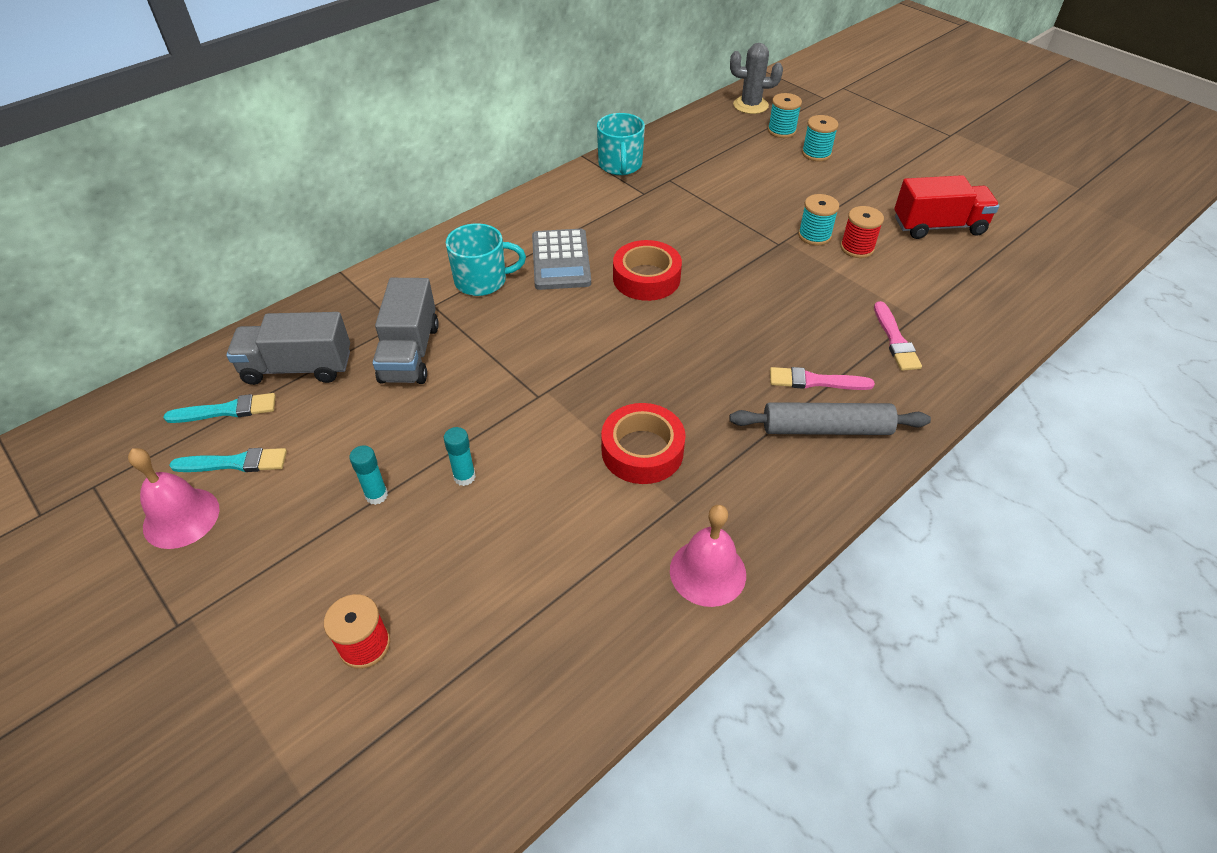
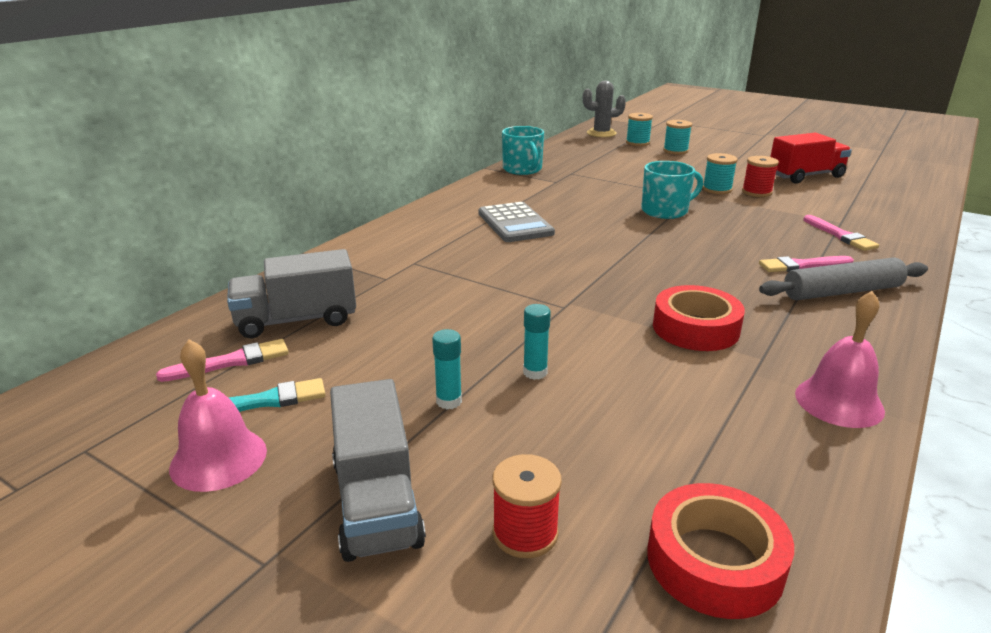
camera: 15 degrees left, 20 degrees down
(227, 410) = (231, 362): turquoise brush -> pink brush
(410, 353) = (412, 295): grey truck -> grey truck (376, 502)
(482, 280) = (451, 243): turquoise mug -> turquoise mug (666, 211)
(646, 278) = (600, 225): red tape -> red tape (714, 561)

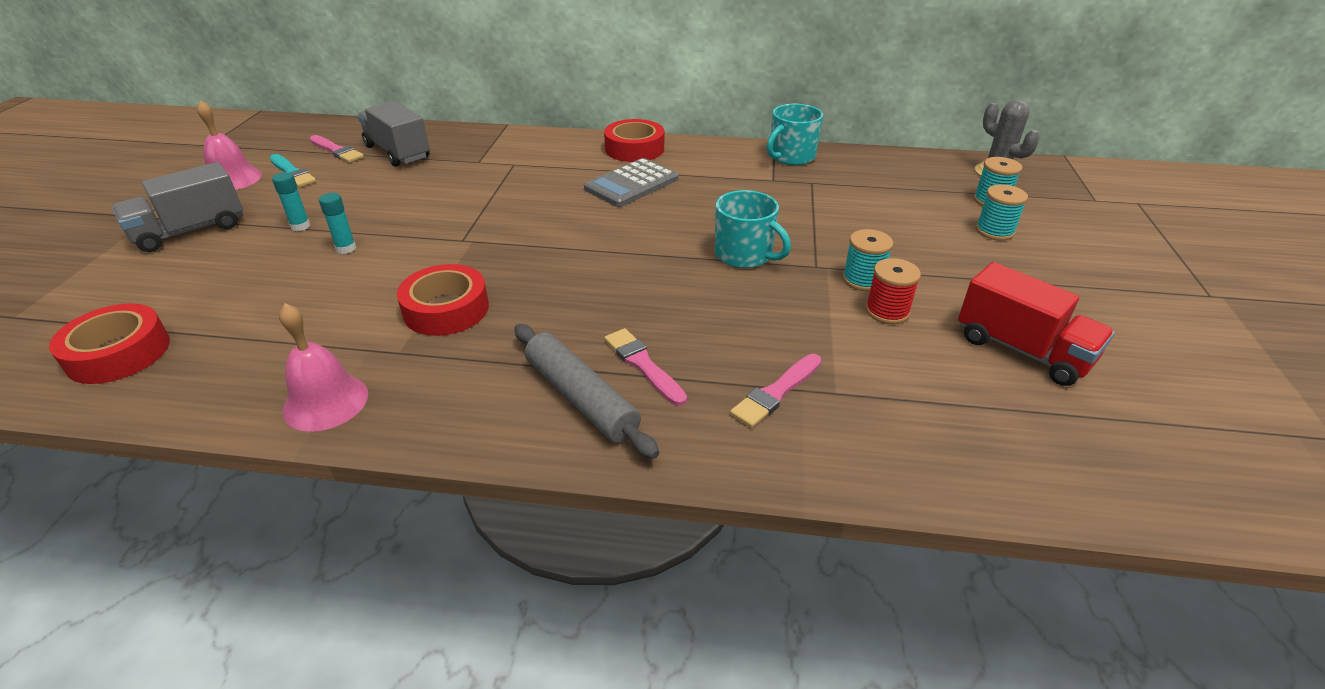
camera: 65 degrees right, 10 degrees up
(444, 211) = (634, 149): none -> red tape
(525, 533) = (156, 281): red spool -> none

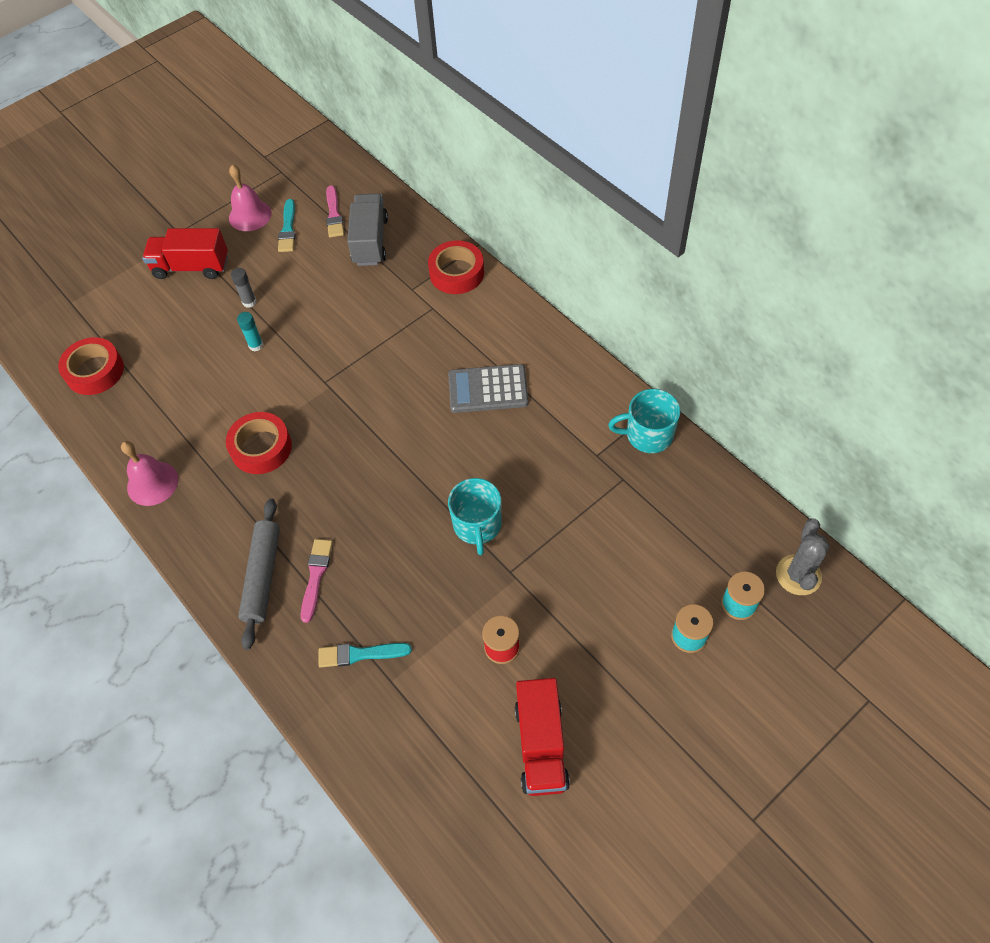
camera: 45 degrees right, 20 degrees up
(190, 231) = (191, 267): grey truck -> red truck
(300, 226) = (249, 302): turquoise glue stick -> grey glue stick
(634, 149) = (537, 343): red tape -> red tape (456, 273)
(776, 393) = (360, 654): pink brush -> turquoise brush
(863, 280) = (524, 608): turquoise spool -> none

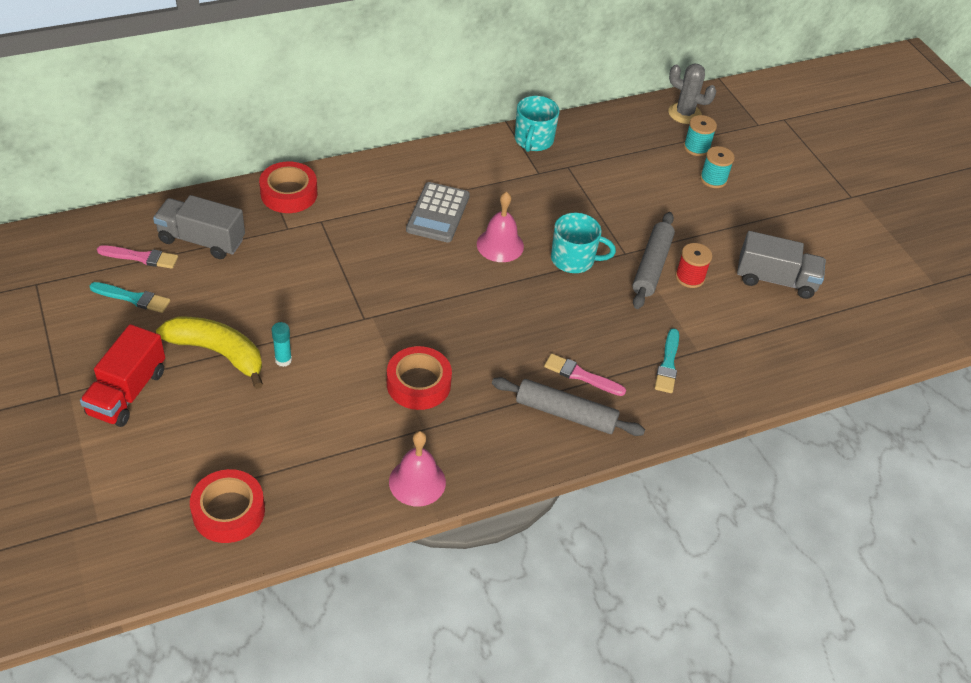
camera: 80 degrees left, 10 degrees down
(249, 302) = (218, 353): grey glue stick -> yellow banana
(250, 215) = (85, 325): pink bell -> pink bell (500, 245)
(502, 603) = (652, 266): none -> grey rolling pin
(541, 745) = (775, 280): red truck -> grey truck

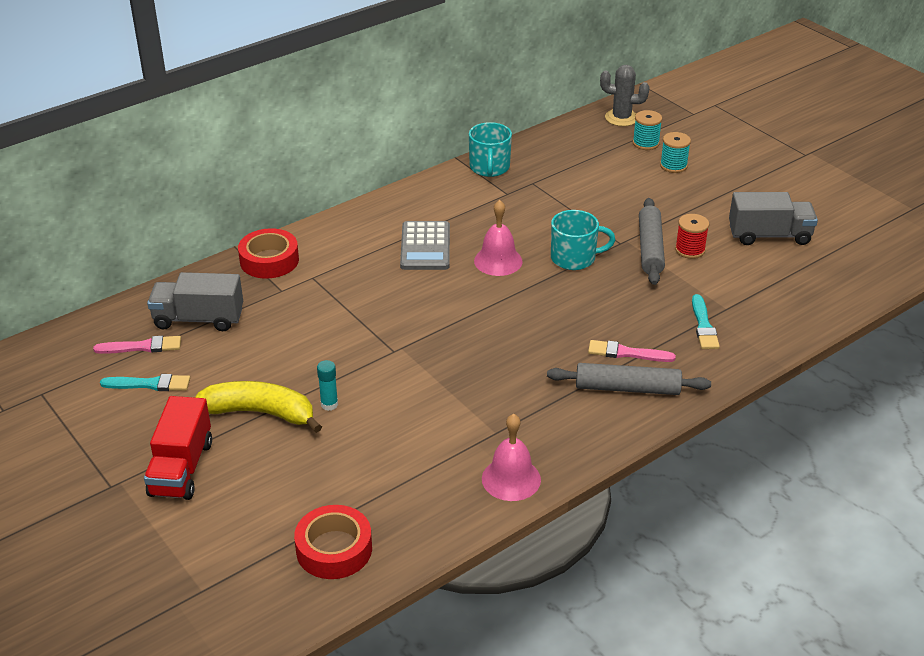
camera: 10 degrees left, 10 degrees down
(418, 384) = (473, 395): red tape -> none

